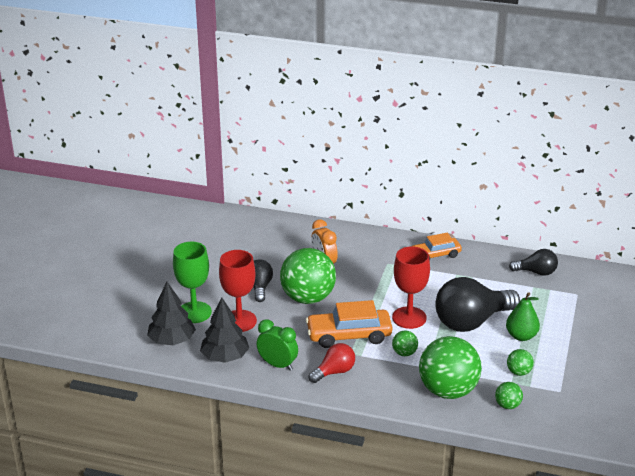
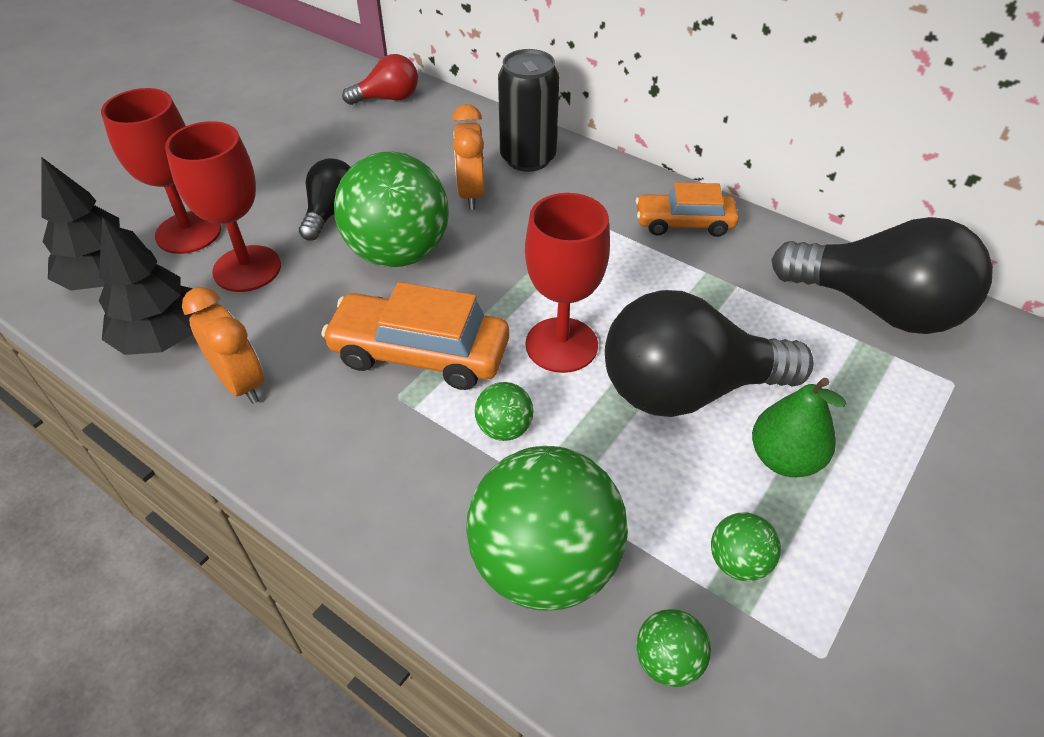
camera: 20 degrees right, 15 degrees up
(194, 312) = (188, 232): green goblet -> red goblet
(277, 365) = (240, 383): green clock -> orange clock
(334, 372) = (334, 433): red light bulb -> red light bulb (388, 98)
(340, 240) = (528, 158): none -> black can
(536, 272) = (877, 308): black light bulb -> black light bulb, size x1.91

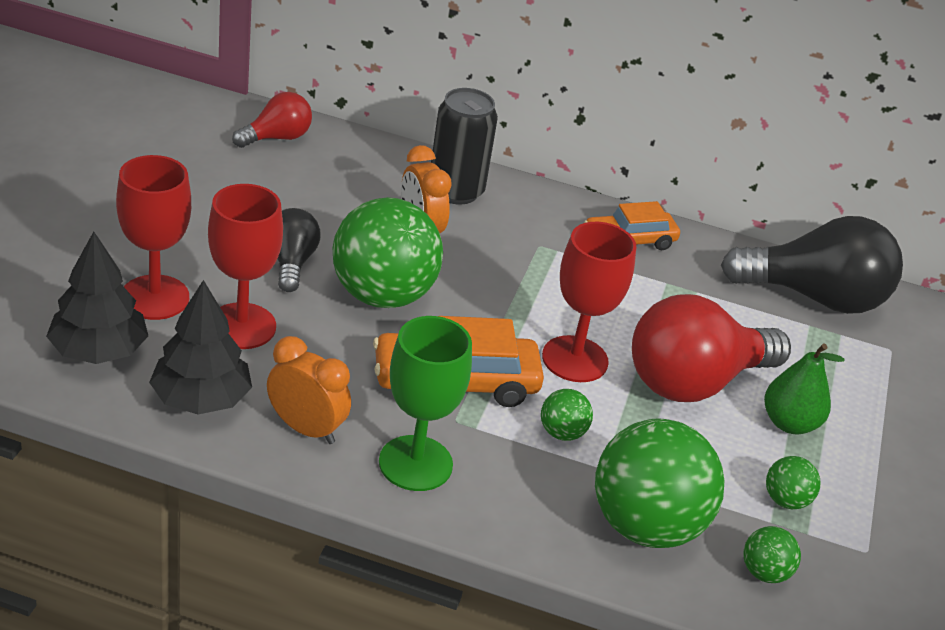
camera: 25 degrees left, 10 degrees down
(327, 439) = (415, 463): none -> green goblet
(687, 390) = (694, 382): black light bulb -> red light bulb

